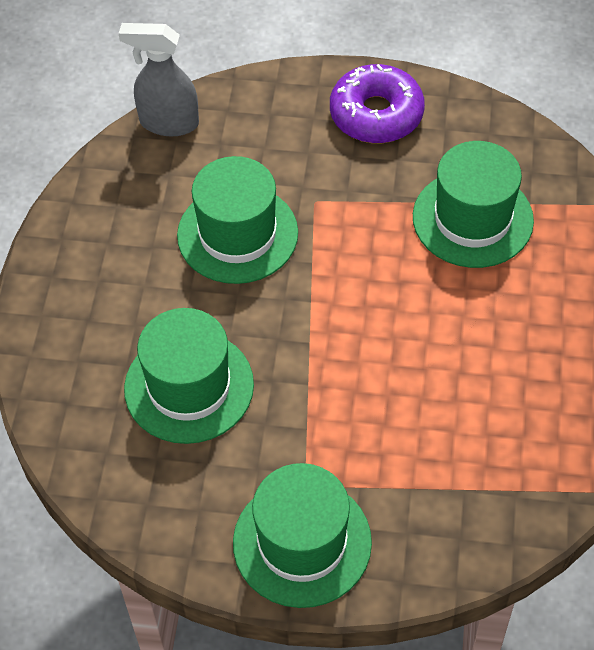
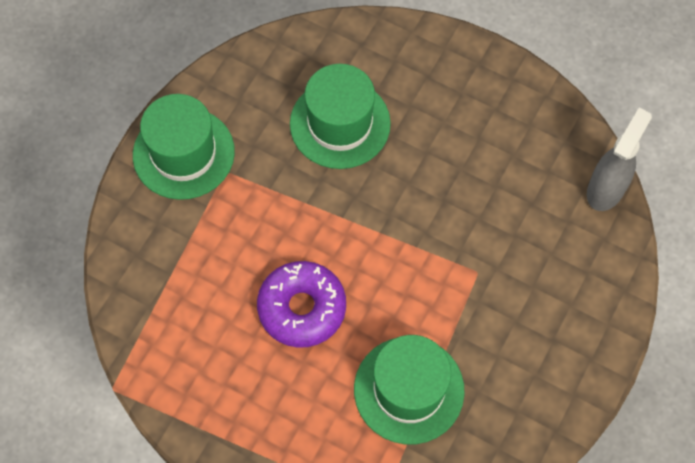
camera: 110 degrees right, 10 degrees up
(237, 234) = (466, 202): green hat -> none
(376, 114) = (555, 359): purple donut -> purple donut (302, 308)

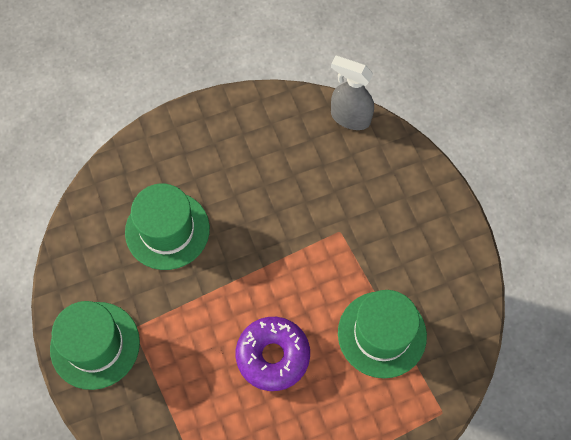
camera: 50 degrees left, 0 degrees up
(606, 189) = (350, 117): grey spray bottle -> grey spray bottle turned 45 degrees counterclockwise

